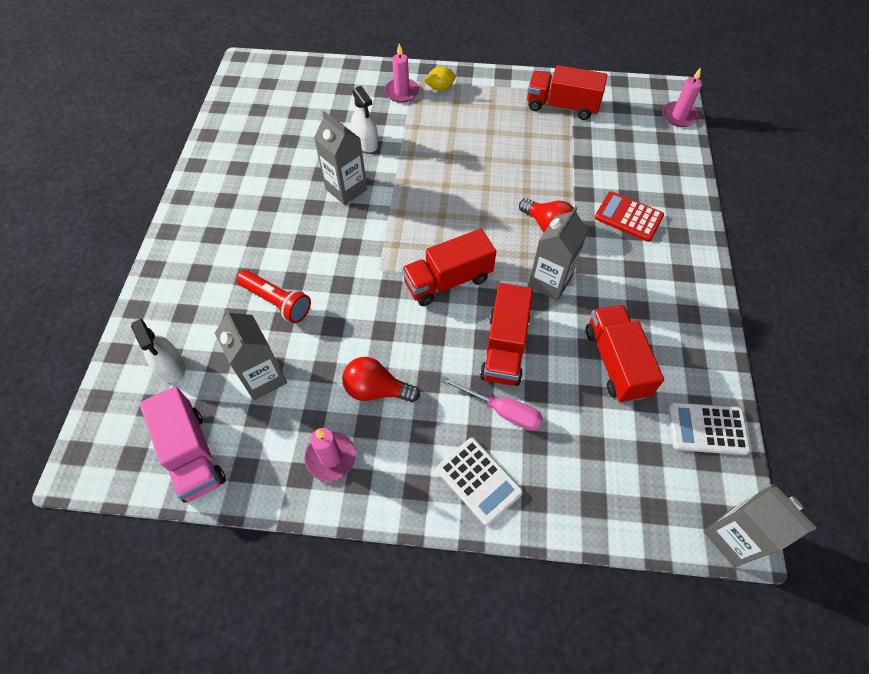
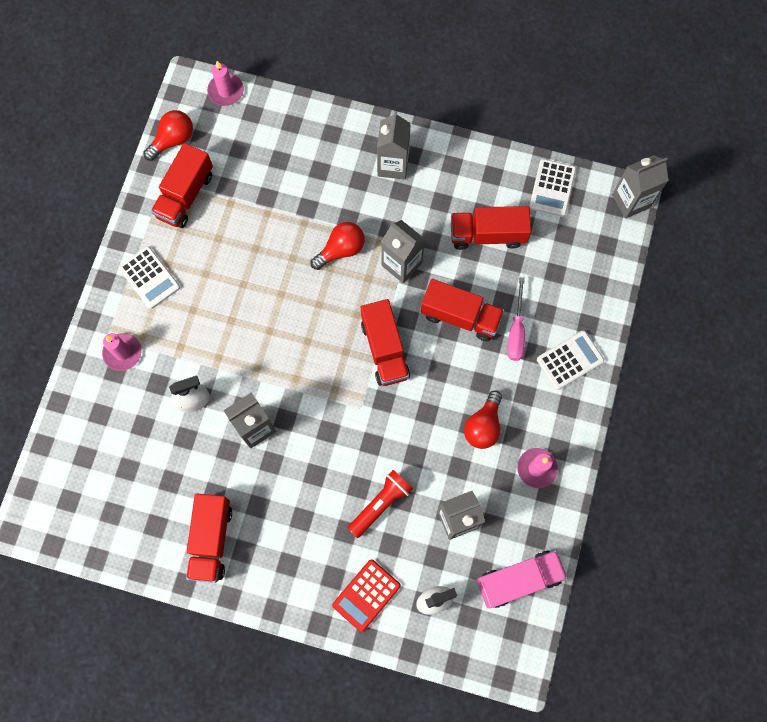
camera: 80 degrees left, 15 degrees up
(236, 176) = (211, 540): none -> red truck
(440, 88) = (126, 311): yellow lemon -> none
(475, 97) = (149, 278): none -> white calculator
(501, 410) = (516, 331): pink screwdriver -> pink screwdriver turned 150 degrees clockwise
(612, 90) = (173, 140): none -> red light bulb
(628, 217) = (343, 178): red calculator -> red calculator (366, 595)
(663, 257) = (393, 165): none -> grey carton

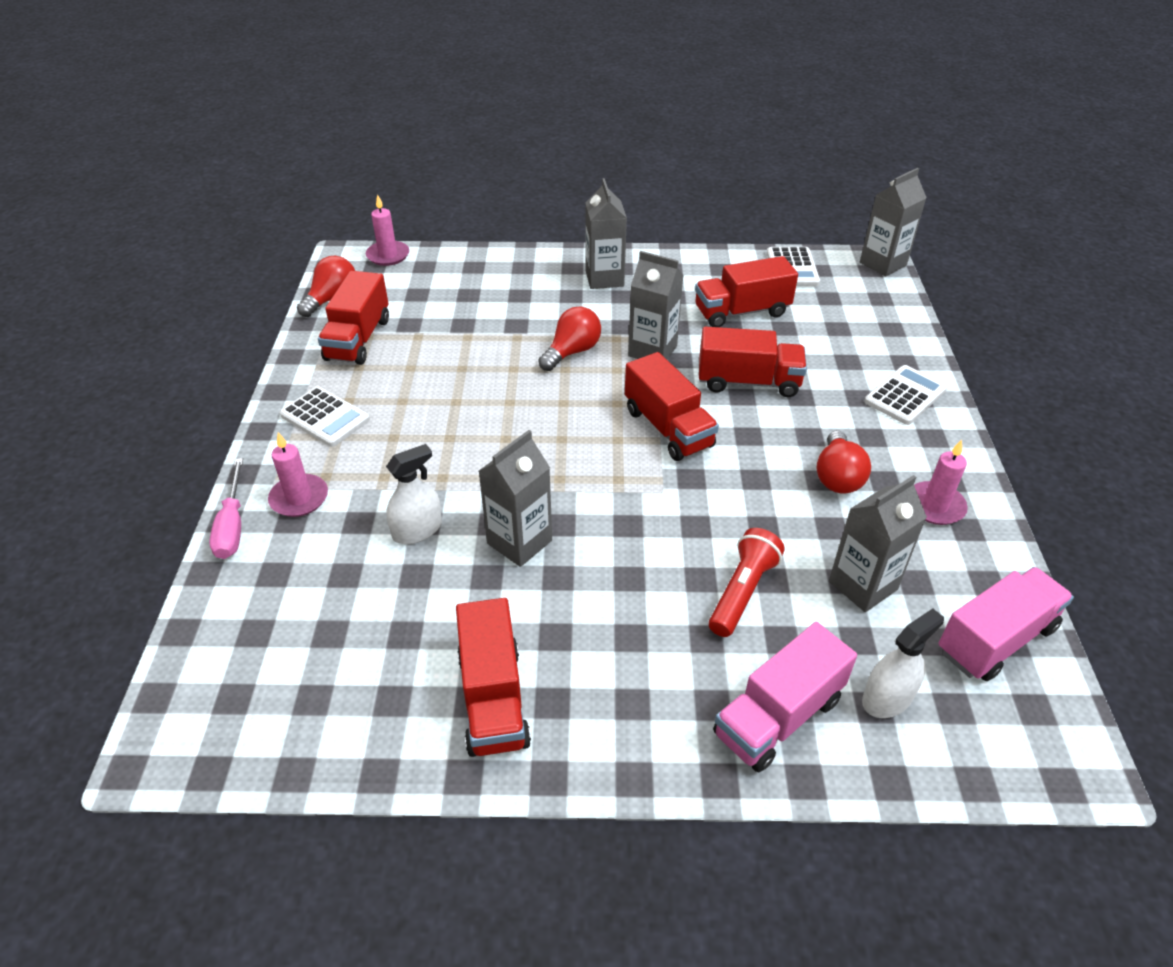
camera: 15 degrees left, 30 degrees down
(366, 595) = (777, 716): red calculator -> pink truck
(516, 331) = (824, 382): pink screwdriver -> pink screwdriver (232, 526)

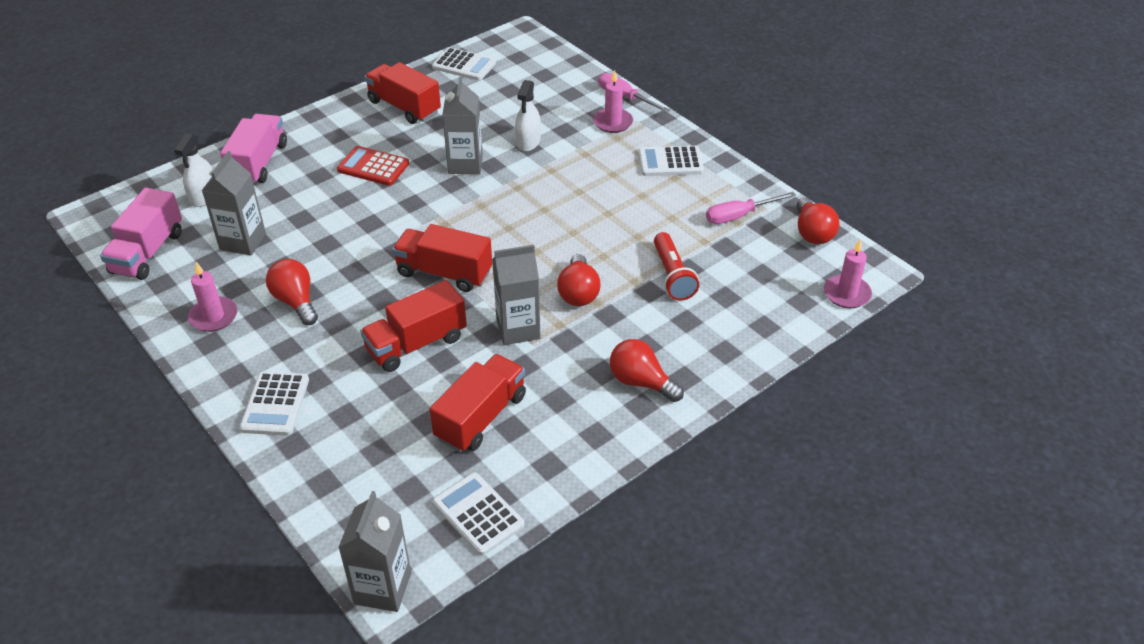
camera: 140 degrees right, 0 degrees up
(321, 736) = (464, 65): none -> white calculator
(358, 339) = (739, 216): red truck -> pink screwdriver
(604, 278) = (641, 382): grey carton -> red light bulb
(628, 607) = (373, 167): none -> red calculator
(742, 592) = (314, 204): red flashlight -> red flashlight (672, 276)

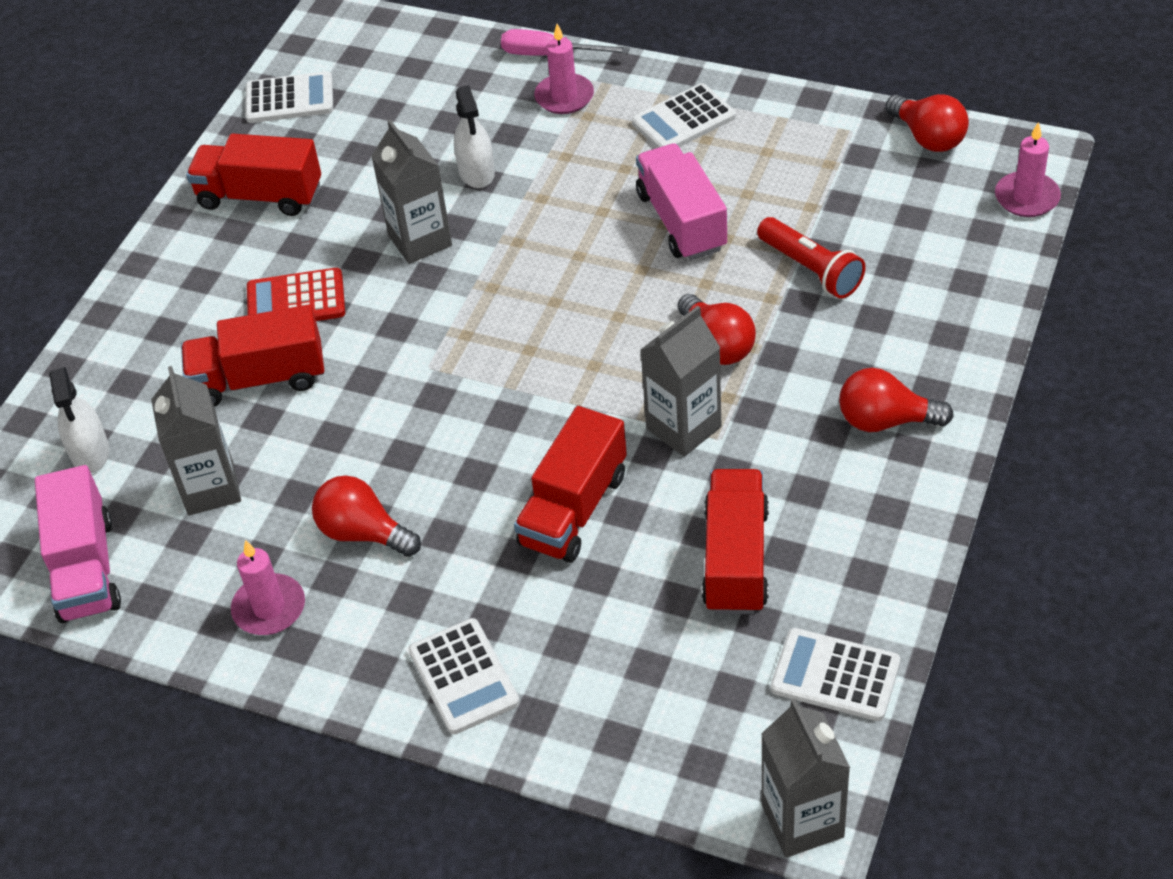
camera: 25 degrees left, 5 degrees up
(259, 163) = (125, 369): pink truck -> pink truck (681, 221)
(444, 273) = (525, 400): red truck -> red truck (259, 379)
(739, 216) = (825, 154): pink screwdriver -> none

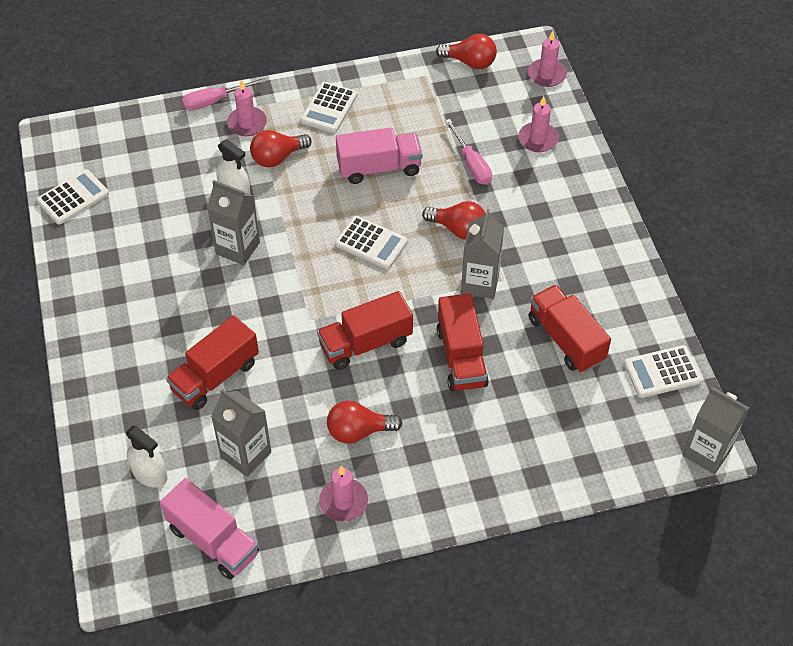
camera: 40 degrees left, 5 degrees up
(260, 196) = (111, 267): red truck -> red truck (365, 343)
(296, 300) = (194, 319): red calculator -> none
(463, 677) = (483, 477): white calculator -> white calculator (371, 243)
(681, 221) = (379, 168): pink truck -> pink truck turned 135 degrees clockwise
(811, 270) = (471, 164): red flashlight -> pink screwdriver
(885, 421) = (577, 228): red light bulb -> red light bulb (277, 157)
(935, 277) = (538, 139): none -> pink candle

